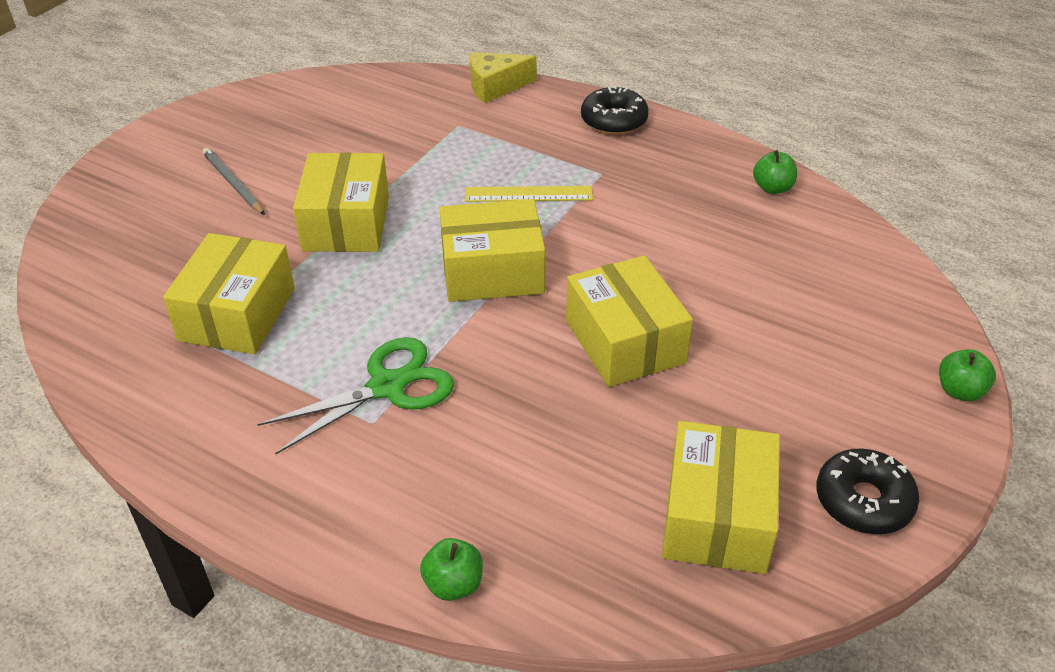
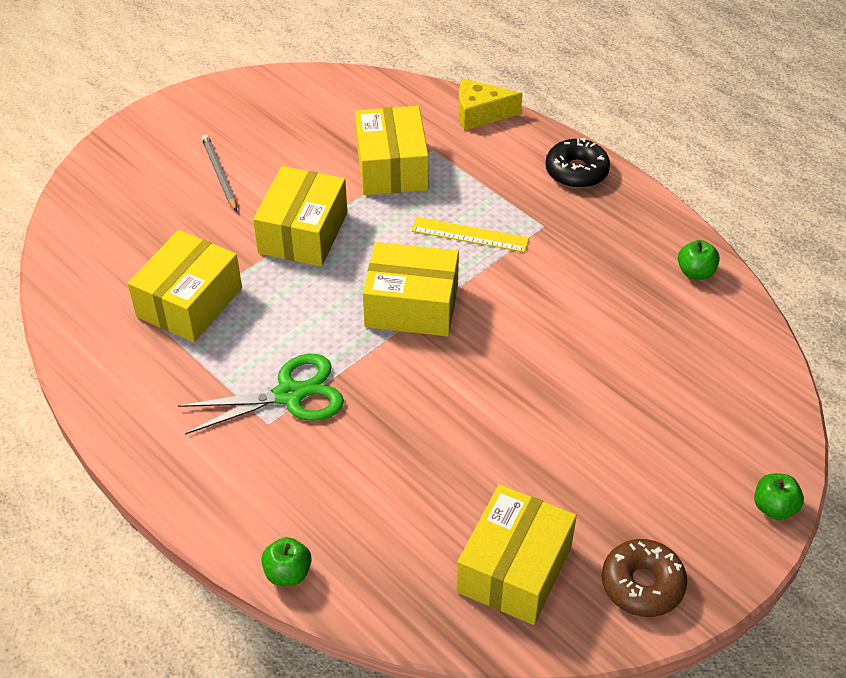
camera: 15 degrees right, 5 degrees up
(625, 341) = (500, 397): yellow box -> yellow box (392, 167)
(863, 501) = (642, 584): black donut -> brown donut

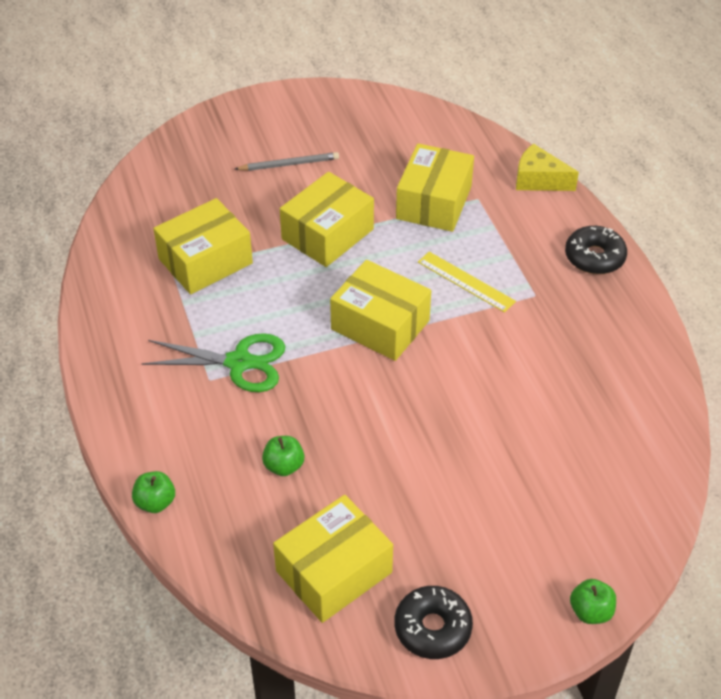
camera: 25 degrees right, 0 degrees up
(219, 174) = (289, 164): grey pencil -> grey pencil turned 75 degrees clockwise
(642, 584) = (432, 628): brown donut -> black donut
(695, 272) = (648, 382): green apple -> green apple (284, 466)

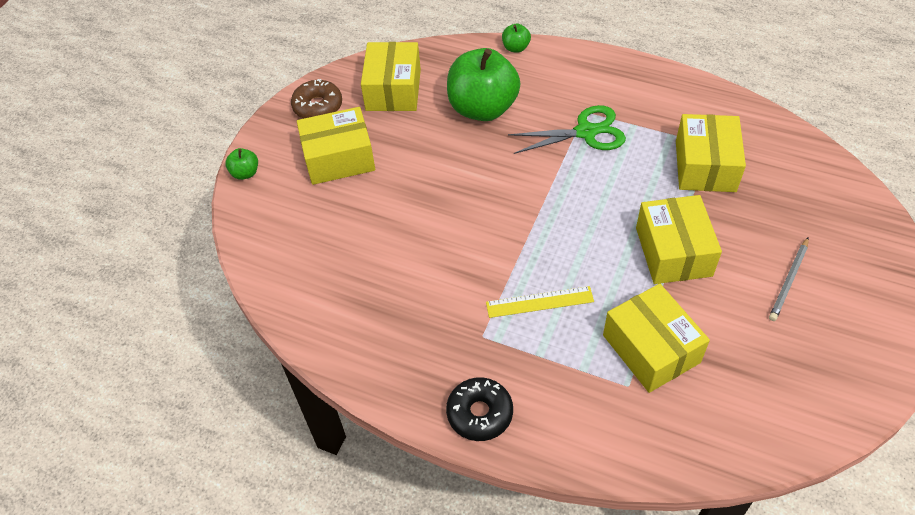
camera: 135 degrees right, 5 degrees up
(239, 362) = (586, 132): green scissors -> green scissors turned 150 degrees counterclockwise
(284, 466) = (482, 108): green apple -> green apple, size x2.36
(380, 325) = (547, 222): yellow box -> yellow box (339, 158)
(432, 628) = (318, 106): black donut -> brown donut
(538, 180) = (611, 456): yellow cheese -> none

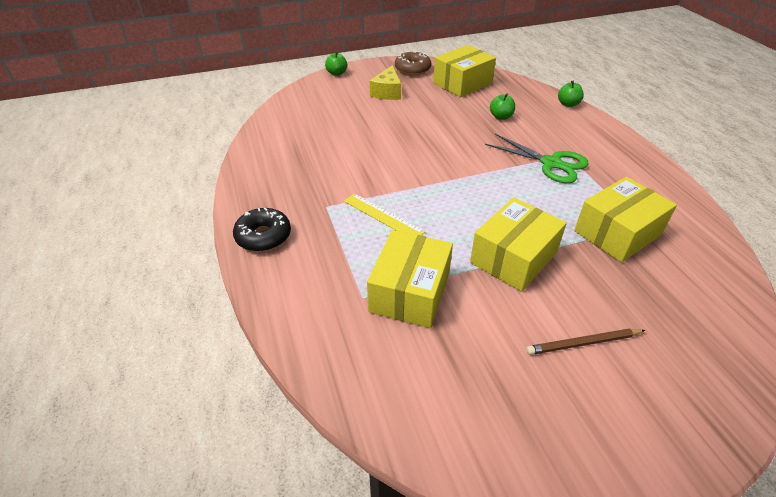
camera: 45 degrees right, 10 degrees down
(339, 158) = (387, 92): yellow box -> yellow cheese
(482, 108) = (501, 117): green apple -> green apple, size x0.42
(789, 281) = (583, 343): grey pencil -> brown pencil

